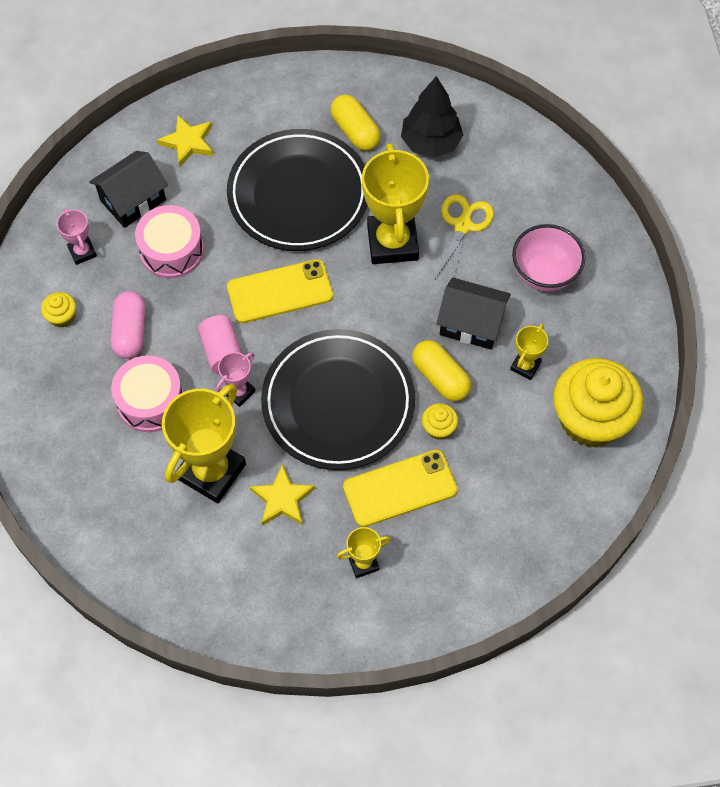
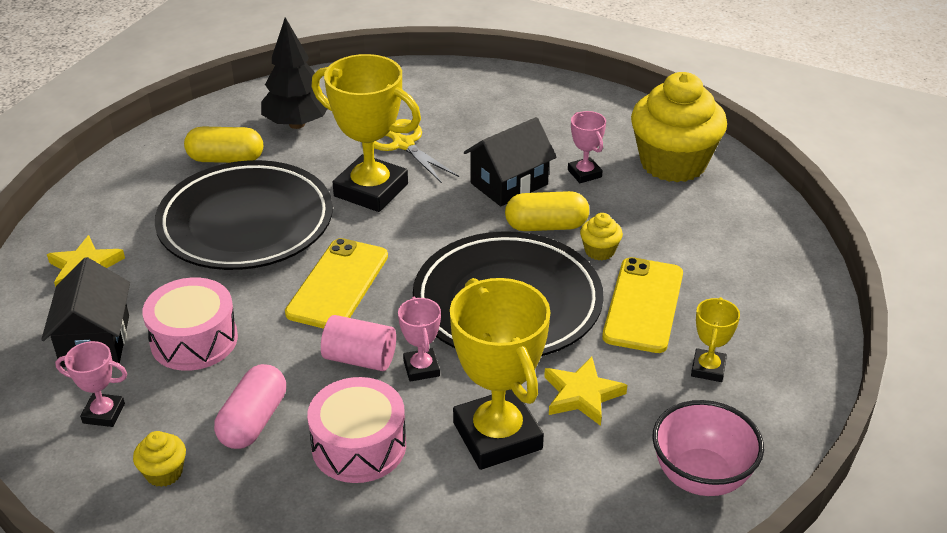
camera: 55 degrees left, 25 degrees down
(130, 332) = (253, 421): pink capsule -> pink capsule turned 75 degrees clockwise
(525, 366) = (584, 173): yellow trophy -> pink trophy
(544, 274) = (503, 124): pink bowl -> pink bowl (701, 477)

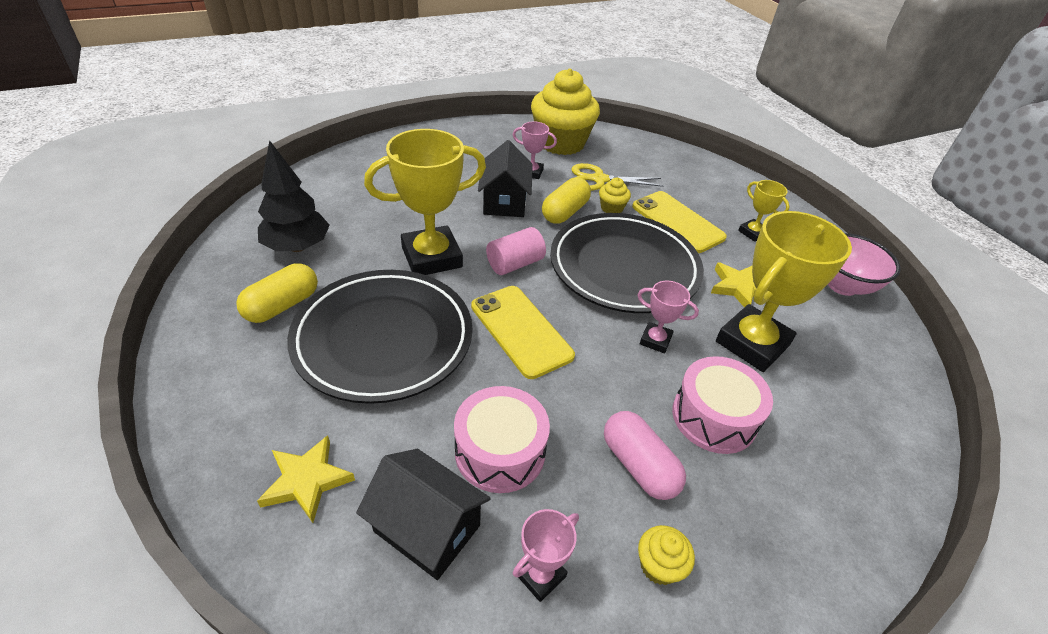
camera: 55 degrees left, 5 degrees up
(360, 359) = (617, 365): pink cylinder -> pink cylinder (515, 264)
(403, 144) = (400, 216): yellow scissors -> yellow scissors (599, 179)
(497, 436) = (752, 343): yellow trophy -> yellow trophy turned 60 degrees counterclockwise

